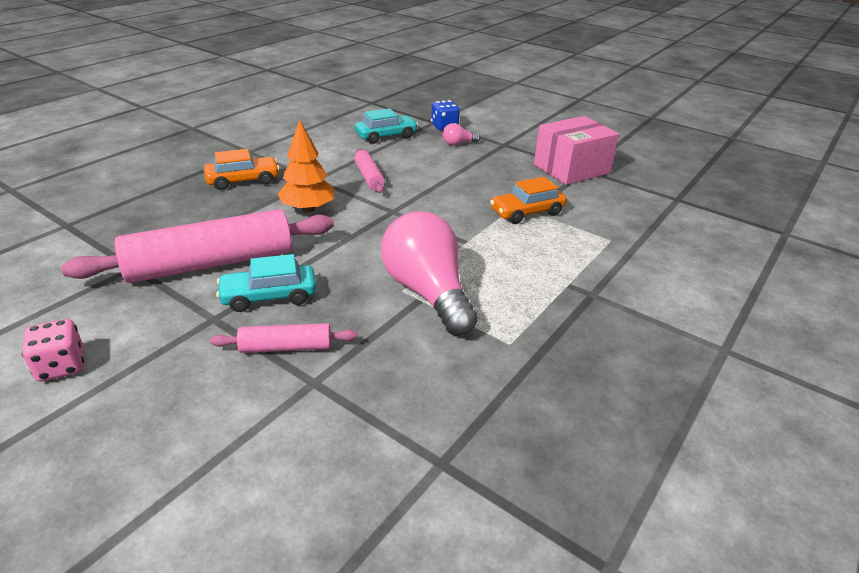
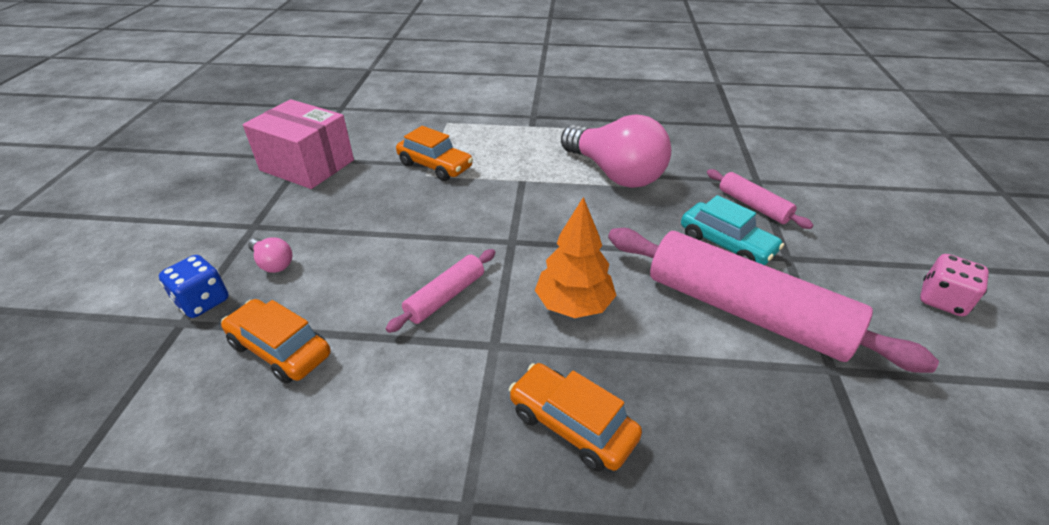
camera: 120 degrees left, 5 degrees up
(386, 136) = (280, 349): turquoise car -> orange car
(427, 292) = (615, 174): pink light bulb -> pink light bulb turned 75 degrees counterclockwise

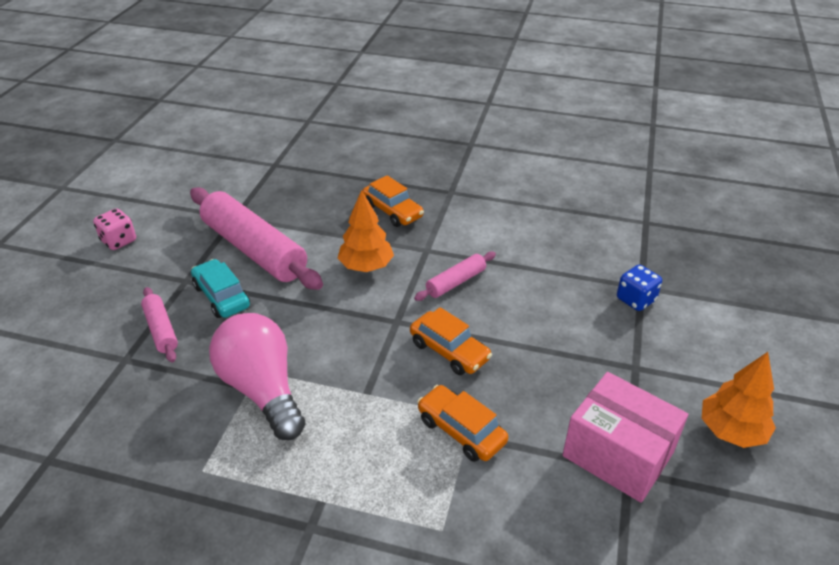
camera: 170 degrees left, 0 degrees up
(196, 187) = (731, 431): none -> orange tree
(273, 263) = (597, 325): pink light bulb -> none
(280, 349) = (563, 262): orange car -> orange car (449, 351)

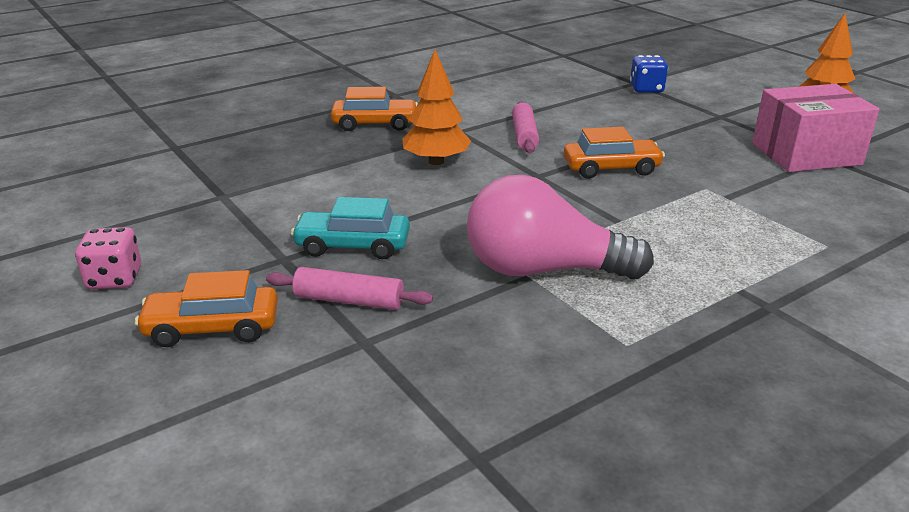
camera: 50 degrees left, 10 degrees down
(254, 249) = (304, 203): pink rolling pin -> none
(461, 430) = (717, 198): orange car -> orange car (212, 328)

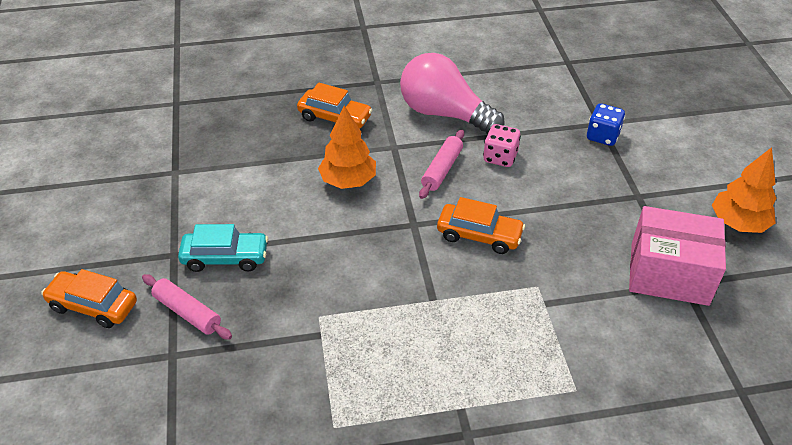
camera: 25 degrees right, 15 degrees up
(115, 279) = (64, 237): pink dice -> pink dice (500, 157)
(352, 246) = (225, 258): turquoise car -> turquoise car turned 150 degrees clockwise
(542, 270) = (334, 332): pink light bulb -> pink light bulb (444, 113)

